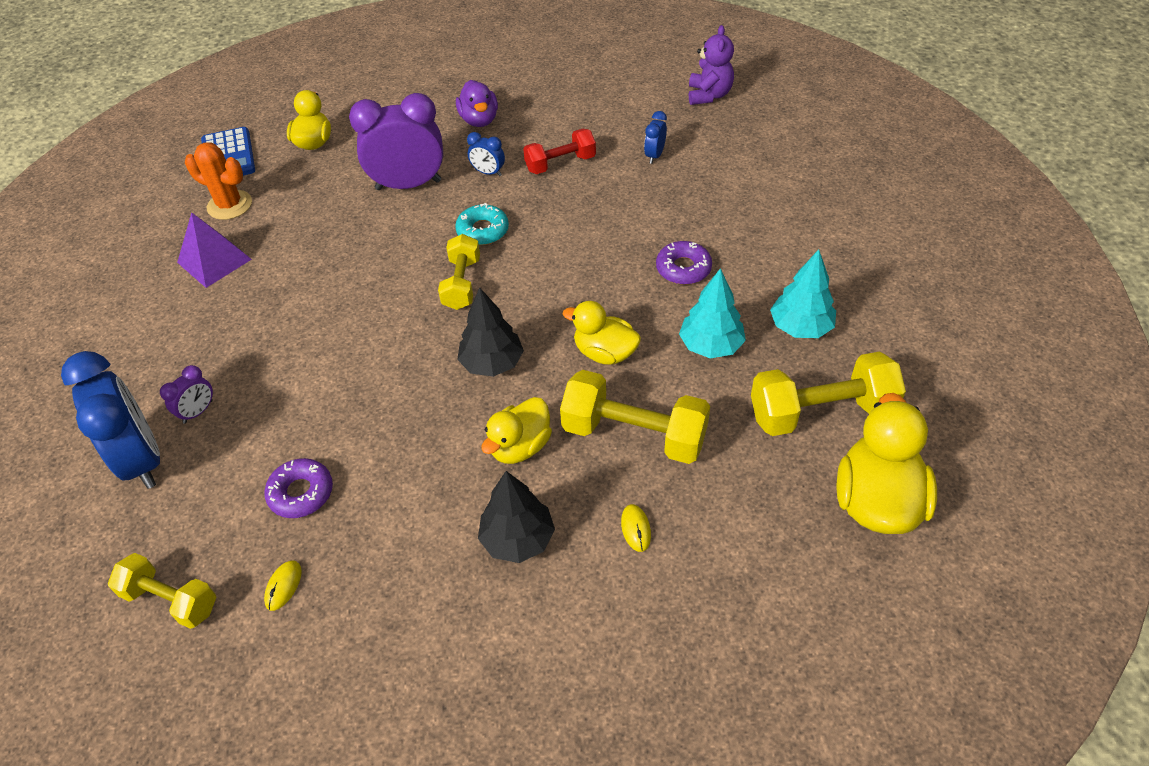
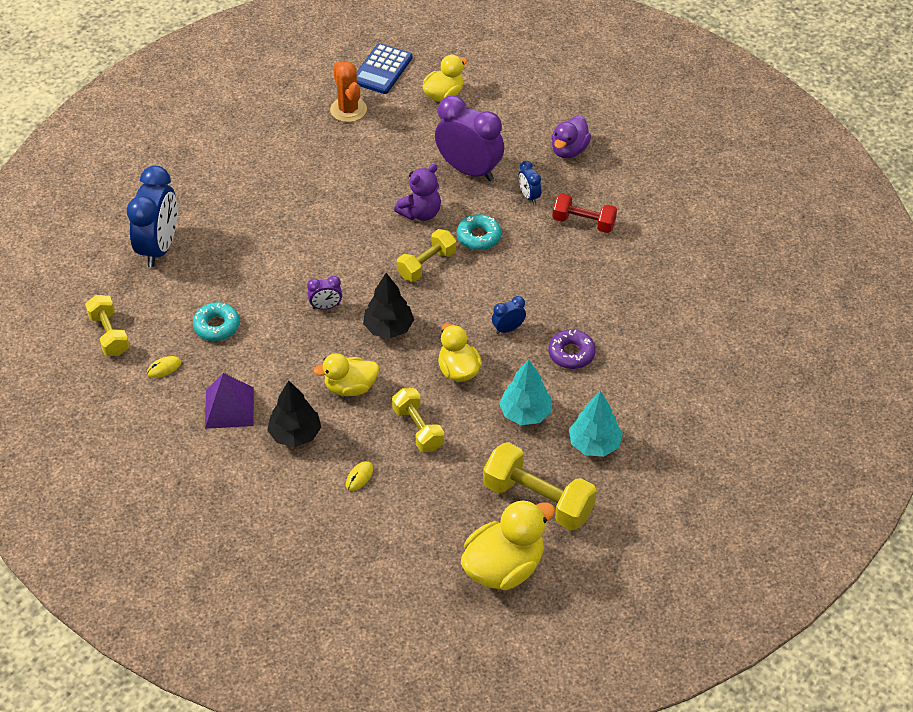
camera: 40 degrees right, 0 degrees up
(198, 412) = (209, 240): purple clock -> purple clock (326, 306)
(214, 261) = (303, 145): purple pyramid -> purple pyramid (229, 408)
(301, 493) = (217, 326): purple donut -> turquoise donut
(634, 434) = (418, 429): yellow dumbbell -> yellow dumbbell, size x0.64
(654, 155) = (654, 261): blue clock -> blue clock (508, 329)
(709, 95) = (755, 240): purple teddy bear -> purple teddy bear (420, 213)

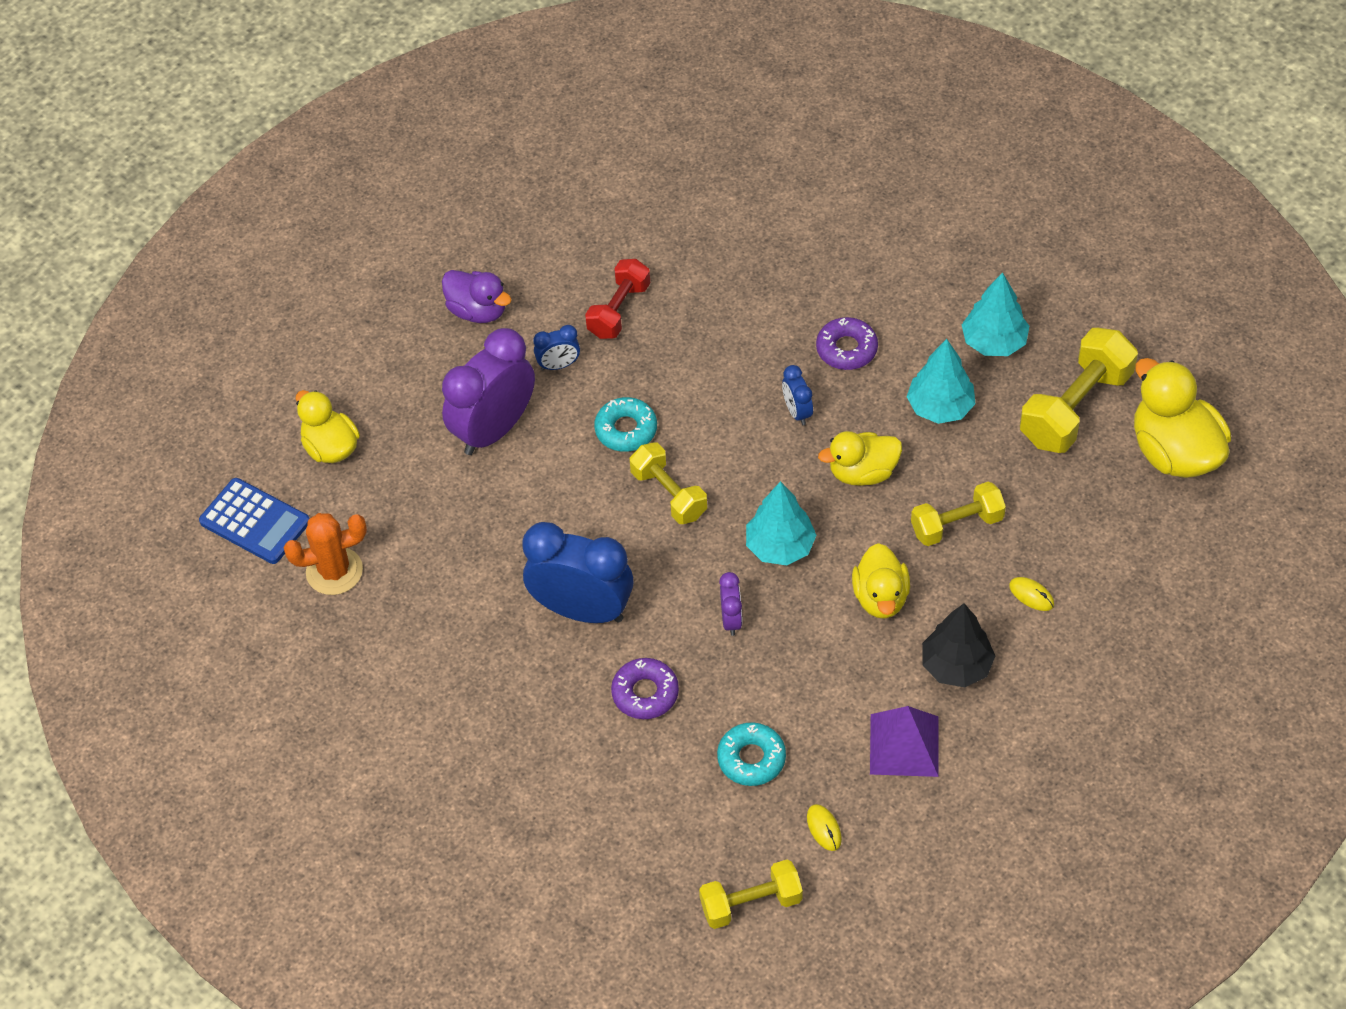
camera: 80 degrees left, 5 degrees up
(159, 247) = (582, 835): blue clock -> blue clock (582, 609)
(265, 267) = (645, 693): none -> purple donut
(388, 328) = (780, 546): black tree -> turquoise tree
(420, 213) = (568, 494): purple teddy bear -> none

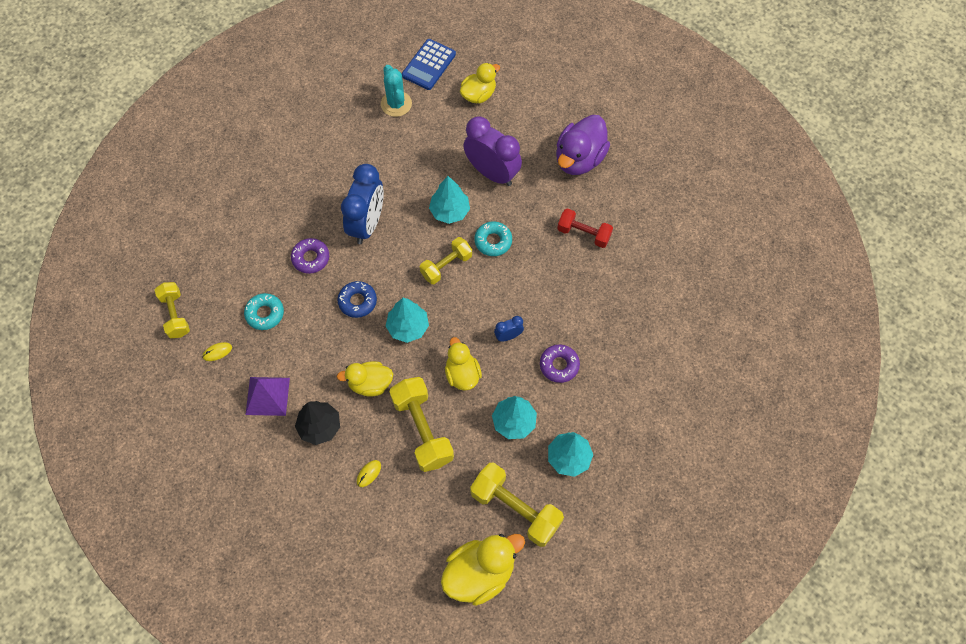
camera: 85 degrees right, 10 degrees up
(334, 571) = (396, 104): orange cactus -> turquoise cactus
(478, 311) = (579, 159): purple duck -> purple duck, size x1.55
(558, 365) = (540, 203): blue clock -> none
(565, 489) = (450, 211): none -> turquoise tree
(731, 619) = (357, 301): purple clock -> blue donut
(957, 525) = (422, 430): yellow dumbbell -> yellow dumbbell, size x1.56

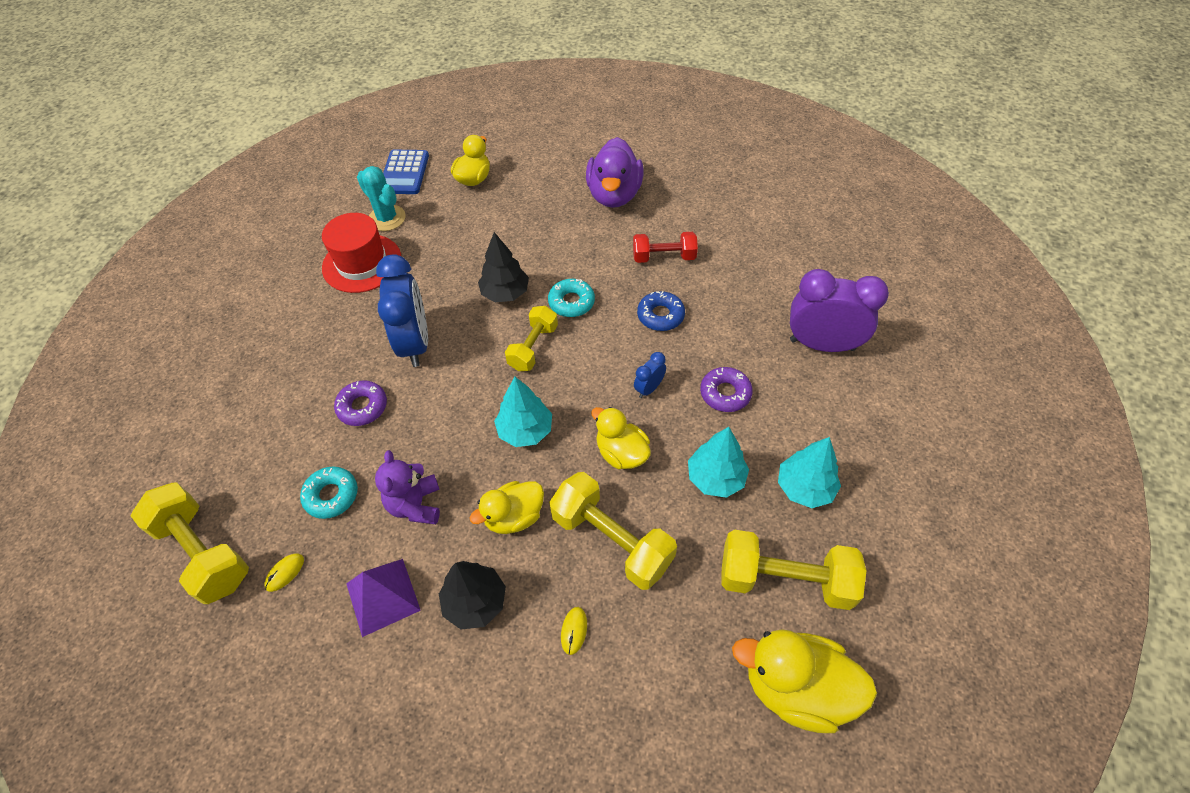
camera: 25 degrees left, 10 degrees down
(175, 315) = (203, 552): yellow dumbbell -> yellow dumbbell, size x1.56
(313, 346) = (415, 505): none -> purple teddy bear
(357, 301) = (447, 429): blue donut -> blue donut (660, 315)
(360, 138) = (362, 263): none -> red hat
(450, 211) = (505, 293): turquoise tree -> black tree
(480, 573) = (796, 688): yellow duck -> yellow duck turned 105 degrees counterclockwise
(492, 173) = (530, 240): purple clock -> purple clock (822, 344)

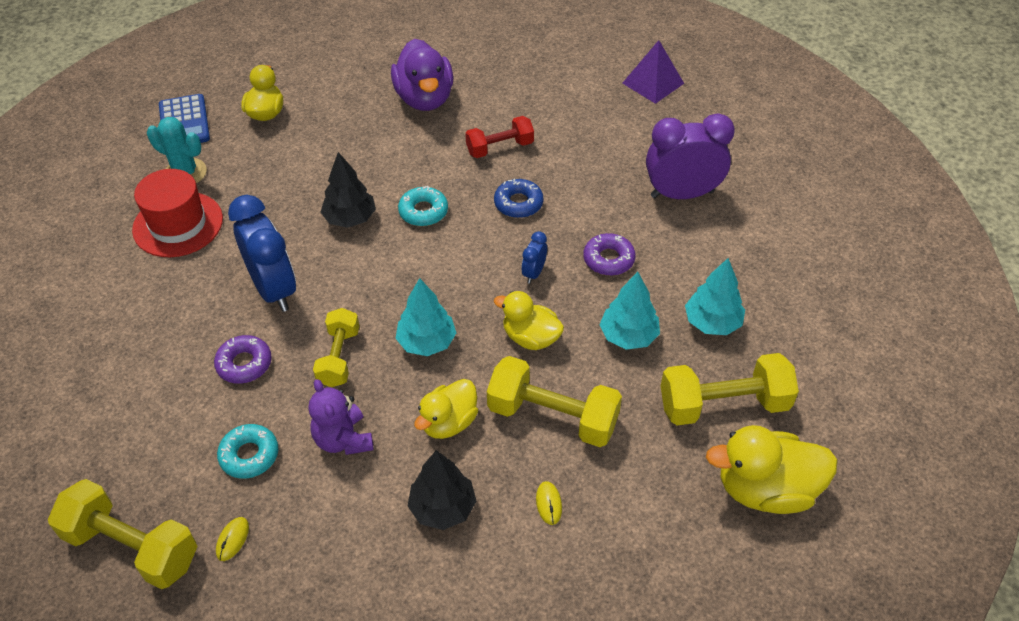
camera: 20 degrees left, 5 degrees down
(383, 597) = (347, 530): purple pyramid -> purple pyramid (653, 83)
(533, 347) = (402, 263): yellow dumbbell -> yellow dumbbell (339, 357)

